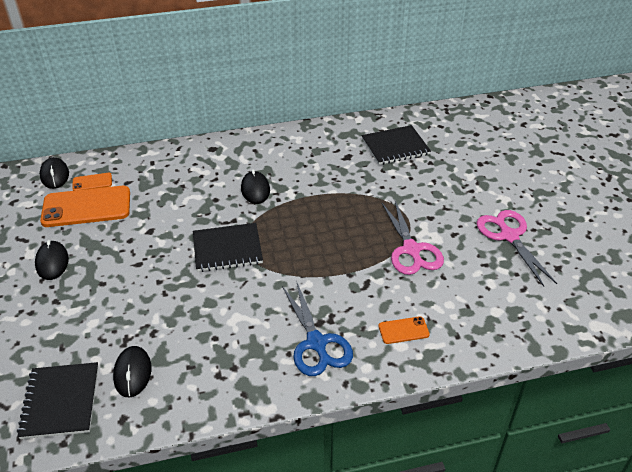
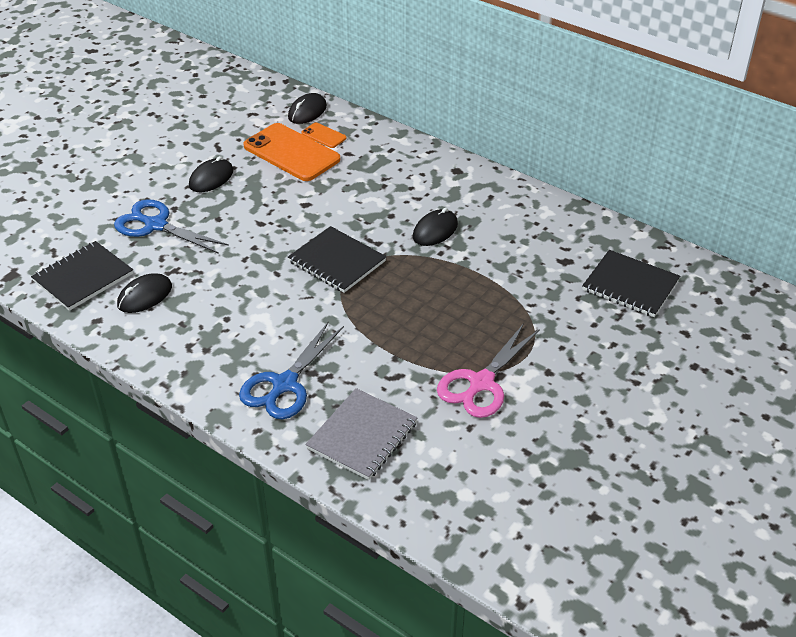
camera: 50 degrees right, 0 degrees up
(60, 322) = (156, 225): none -> blue scissors
(403, 330) = (362, 435): orange phone -> grey notebook
(509, 236) = (597, 450): pink scissors -> none

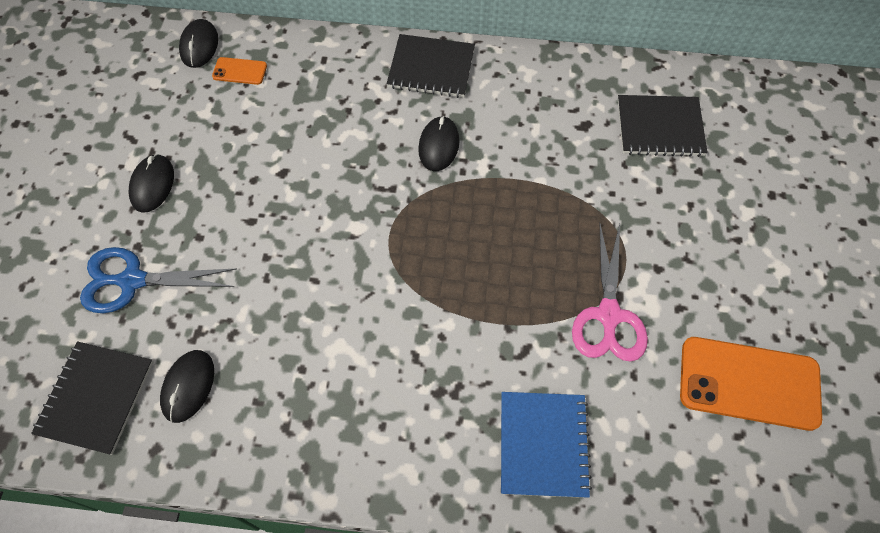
camera: 30 degrees left, 20 degrees up
(285, 384) = (423, 423): blue scissors -> none
(291, 153) = (220, 110): orange phone -> orange phone (749, 383)
(337, 261) = (367, 233): black notebook -> black notebook (431, 68)
(362, 435) = (543, 444): grey notebook -> blue notebook

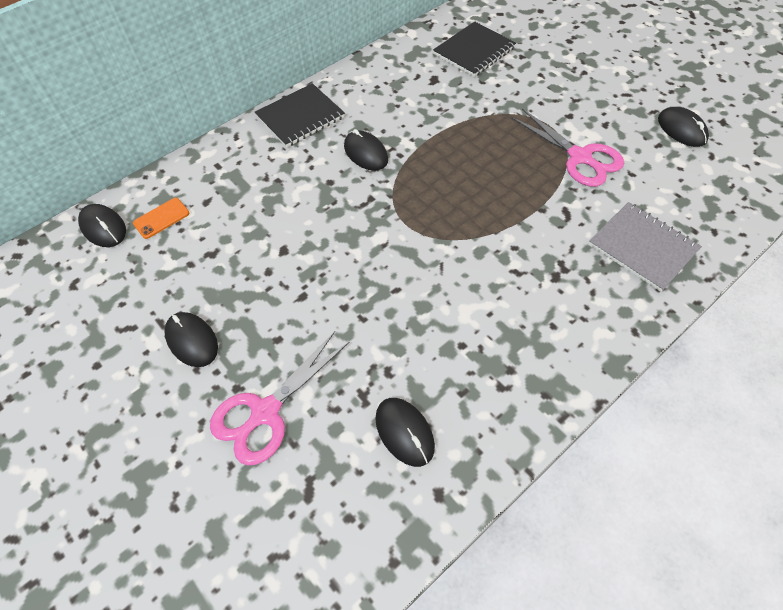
camera: 45 degrees left, 5 degrees down
(96, 398) = (348, 512): black notebook -> none
(133, 281) = (266, 412): blue scissors -> pink scissors
(543, 444) = (642, 247): blue notebook -> grey notebook
(749, 383) = (681, 129): orange phone -> black mouse

